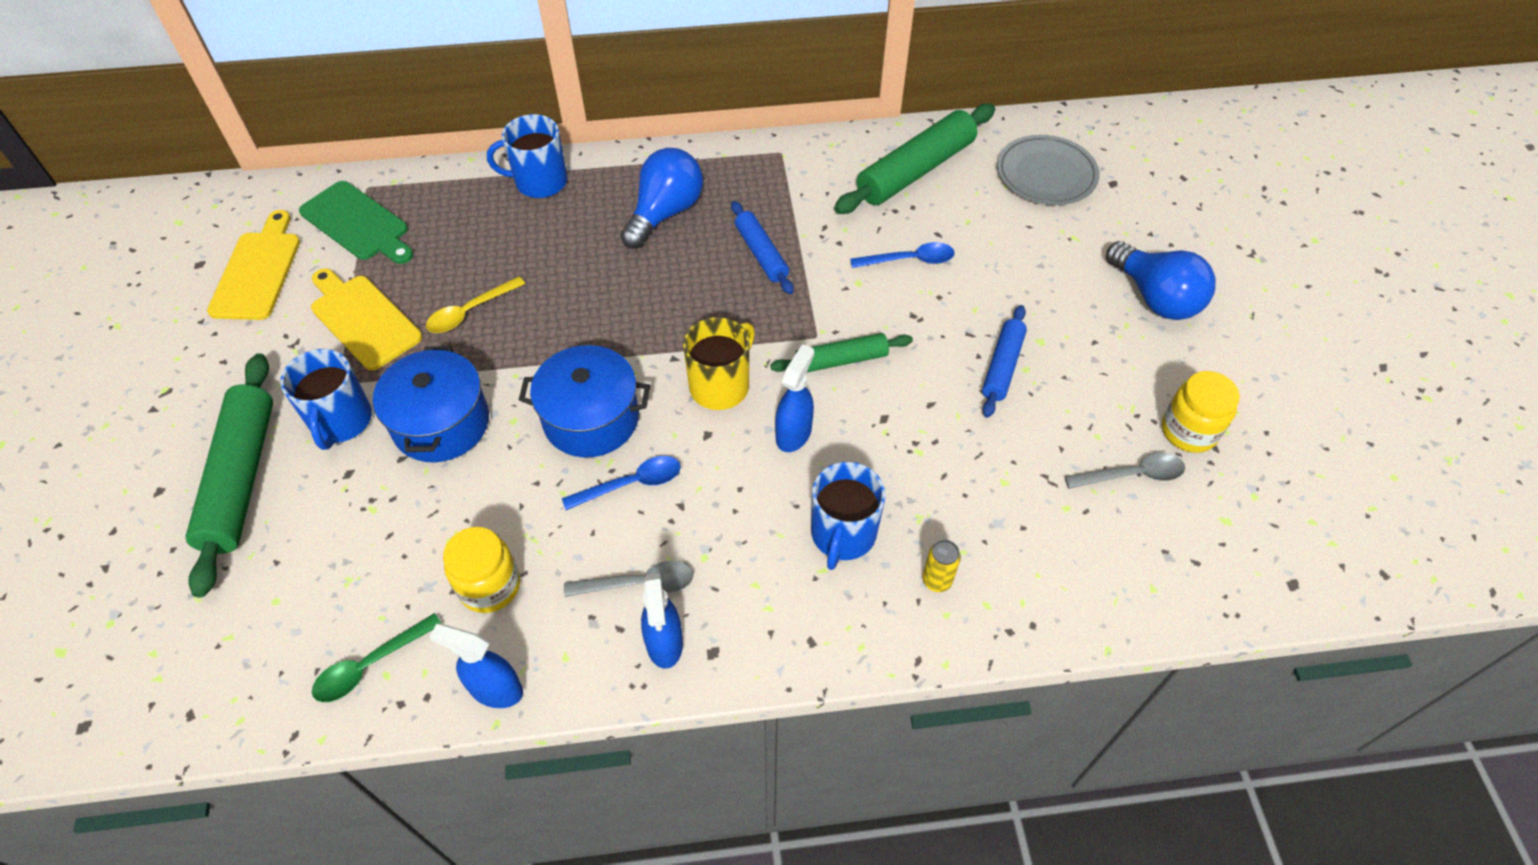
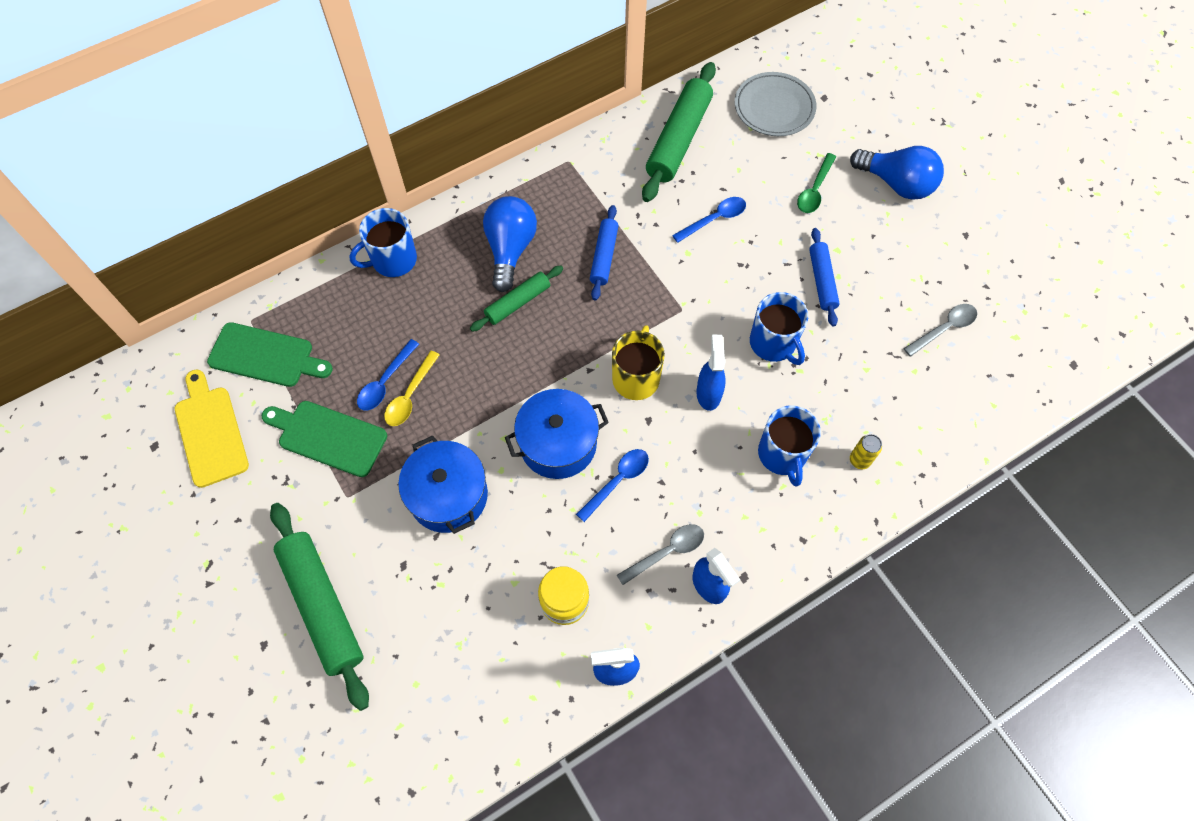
camera: 25 degrees left, 10 degrees up
(341, 421) = (369, 527): blue mug -> blue mug (773, 343)
(363, 319) = (328, 437): yellow cutting board -> green cutting board
(370, 665) = (517, 696): green spoon -> green spoon (814, 190)
(454, 289) = (385, 382): none -> blue spoon
(761, 254) = (603, 256): blue rolling pin -> blue rolling pin turned 60 degrees clockwise
(841, 360) = (709, 321): green rolling pin -> green rolling pin (517, 302)
(1188, 431) = (964, 280): yellow jar -> none

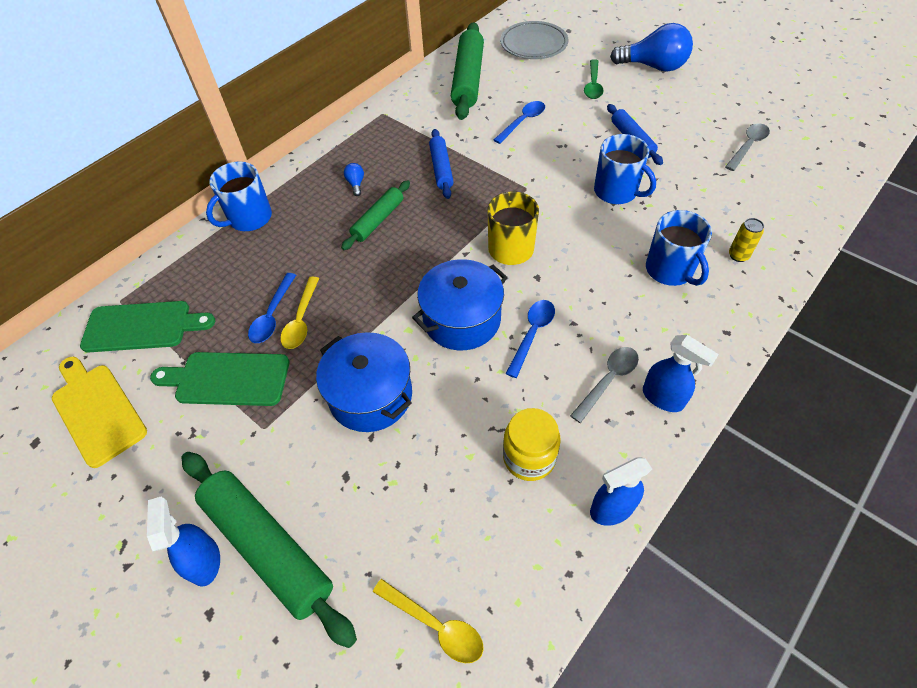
camera: 15 degrees left, 10 degrees down
(434, 715) = (435, 625): none -> yellow spoon
(510, 249) = (356, 184): blue light bulb -> blue light bulb, size x0.41
(708, 393) = (580, 242): blue spray bottle -> blue spray bottle (204, 561)

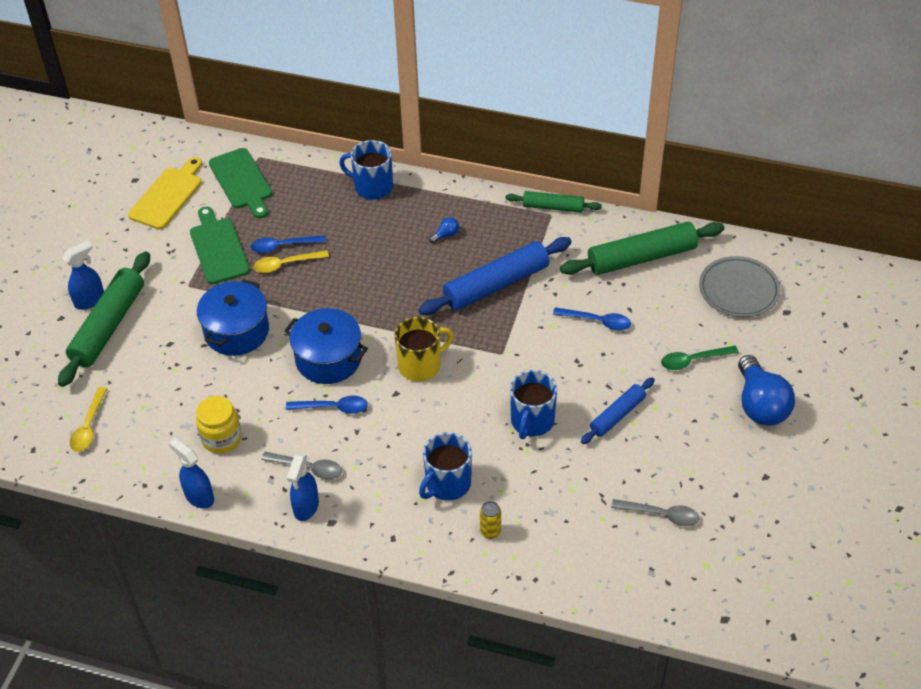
camera: 65 degrees right, 5 degrees down
(378, 220) = (410, 267): green rolling pin -> green rolling pin (553, 207)
(441, 169) = (496, 284): blue rolling pin -> blue rolling pin, size x1.75

